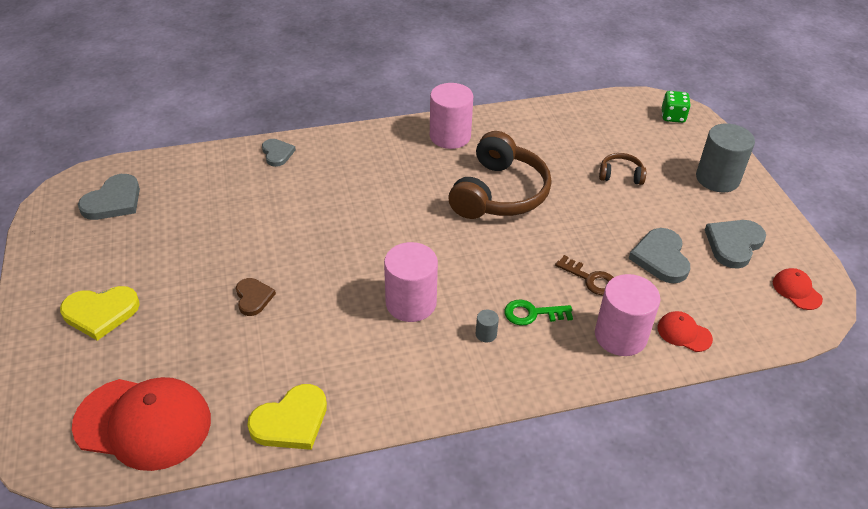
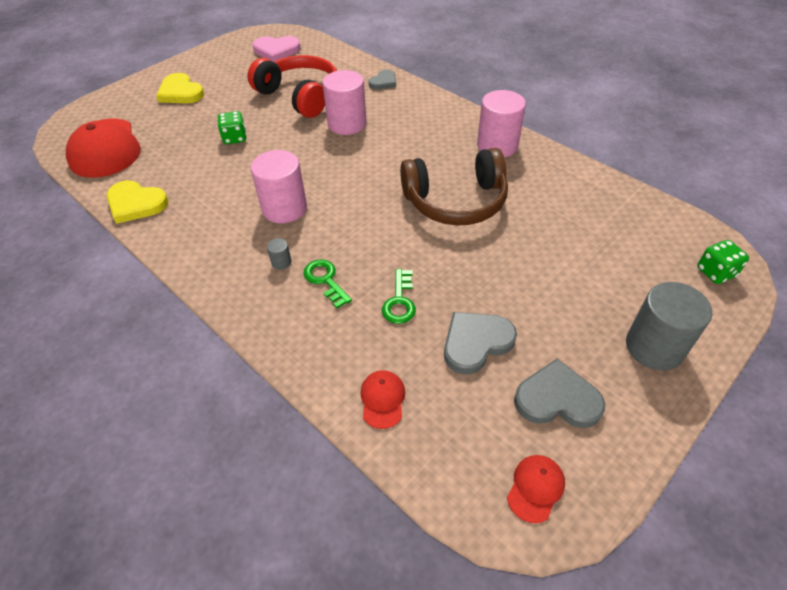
camera: 60 degrees right, 5 degrees up
(113, 201) = (276, 50): grey heart -> pink heart
(231, 219) = (300, 96): none -> red headphones
(253, 298) = (235, 138): brown heart -> green dice
(590, 279) = (400, 301): brown key -> green key
(620, 175) = (569, 267): brown headphones -> none
(620, 336) = (342, 350): pink cylinder -> pink cylinder (347, 124)

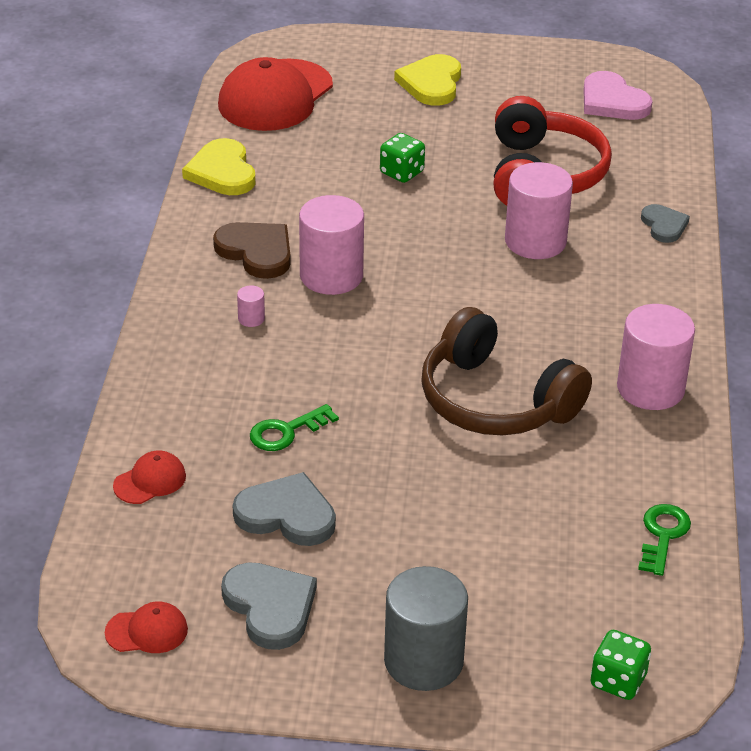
camera: 50 degrees right, 10 degrees down
(225, 228) = (256, 252): none -> brown heart
(281, 262) = (251, 319): grey cylinder -> pink cylinder
(325, 280) = (259, 363): green key -> green key (663, 535)
(383, 82) = (664, 225): grey heart -> grey heart turned 105 degrees counterclockwise

